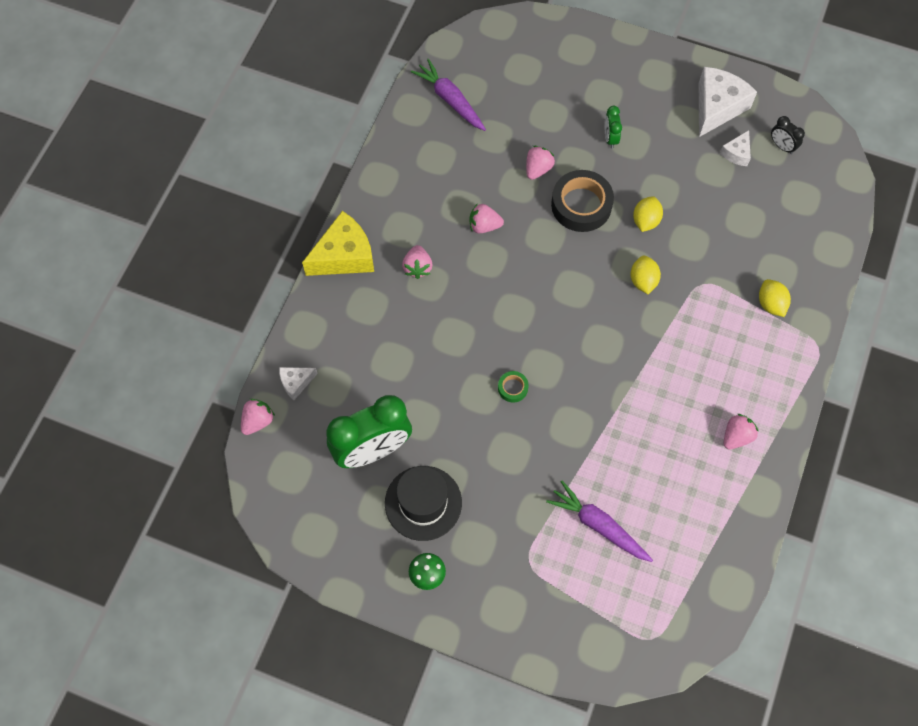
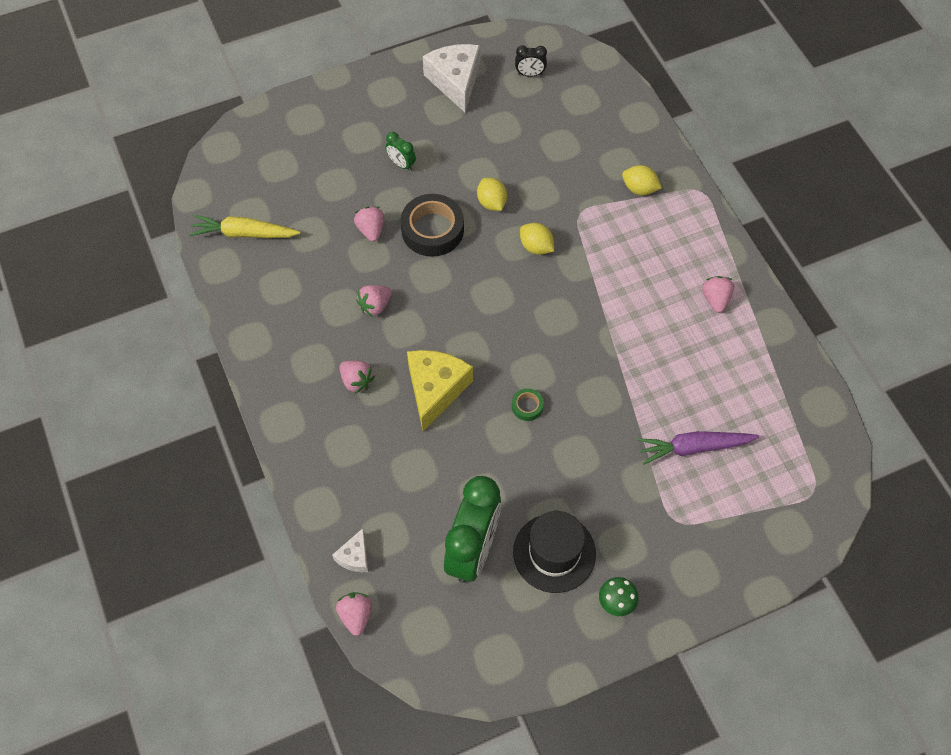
camera: 45 degrees left, 5 degrees down
(344, 256) = (286, 423): yellow cheese -> yellow cheese (435, 390)
(450, 100) = (244, 233): purple carrot -> yellow carrot
(736, 153) = (504, 103): white cheese -> none

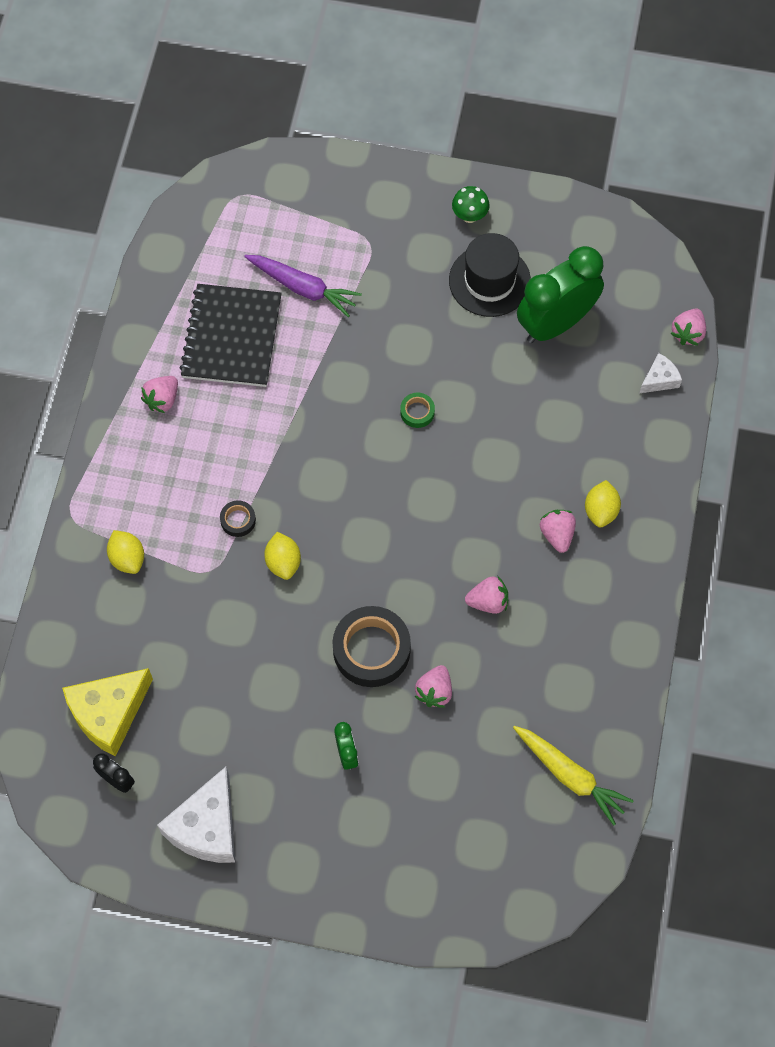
camera: 145 degrees left, 5 degrees up
(435, 390) = (489, 480): yellow cheese -> yellow cheese (109, 713)
(491, 203) = (288, 642): yellow lemon -> yellow lemon (601, 511)
(590, 254) = (238, 520): none -> black tape
(710, 374) = (231, 337): none -> black notebook

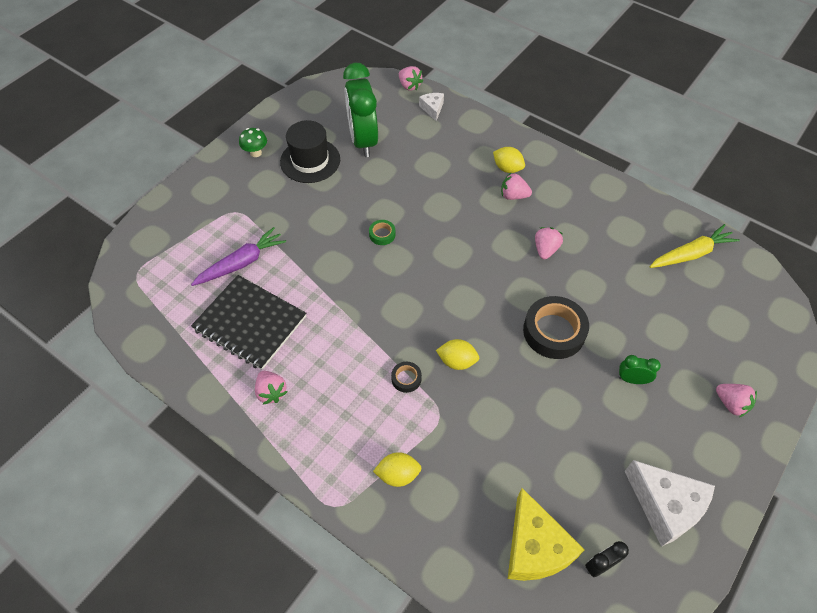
camera: 65 degrees left, 10 degrees down
(434, 691) = (602, 306): pink strawberry -> pink strawberry (731, 404)

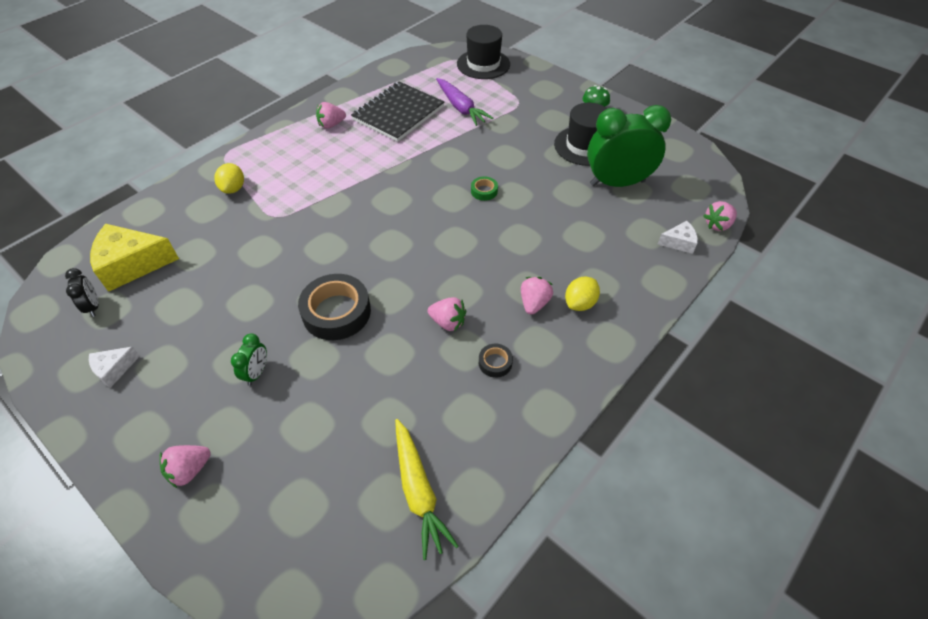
camera: 95 degrees right, 5 degrees down
(152, 247) = (483, 64): none -> black hat
(406, 378) = (318, 198): black tape -> black tape (495, 363)
(457, 361) = (325, 232): yellow lemon -> none
(665, 506) = (114, 369): white cheese -> white cheese, size x0.51

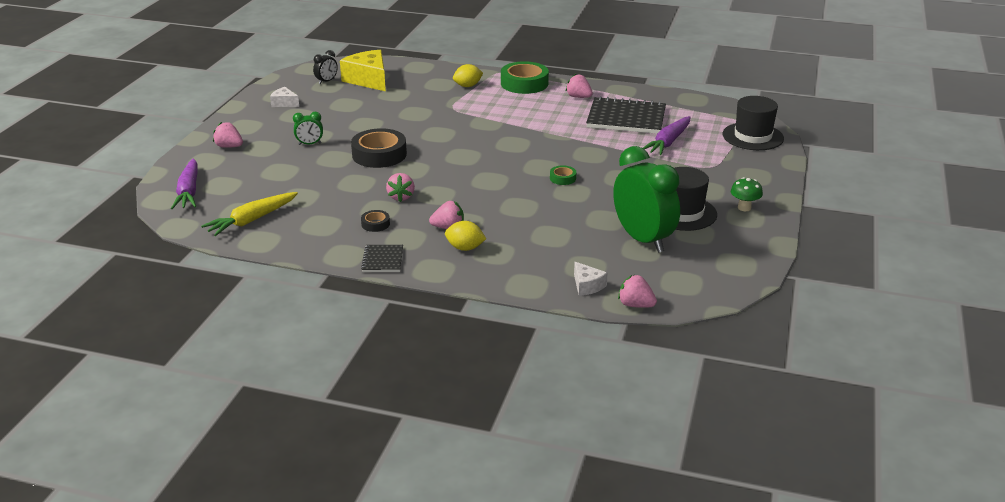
camera: 65 degrees right, 20 degrees down
(268, 148) = (524, 83): none -> green tape
(290, 557) = (189, 192): none -> purple carrot
(574, 378) = (383, 260): none -> black notebook

